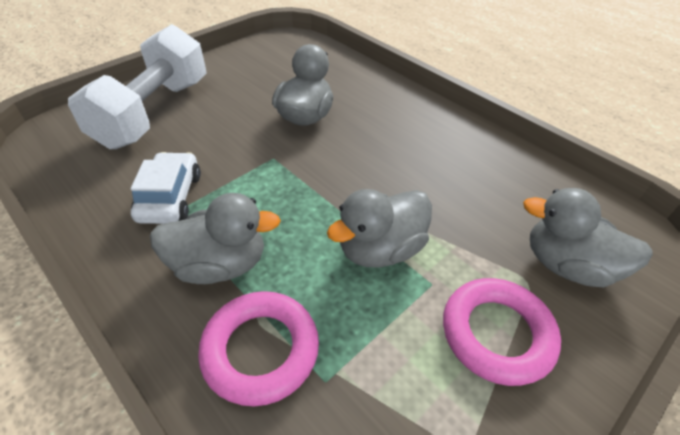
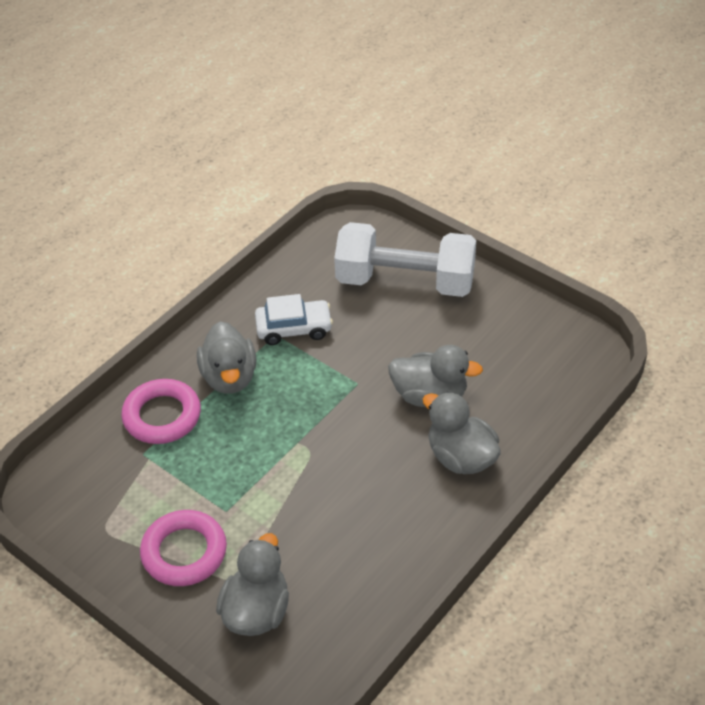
camera: 85 degrees right, 0 degrees up
(380, 249) = (257, 474): grey duck -> grey duck (461, 457)

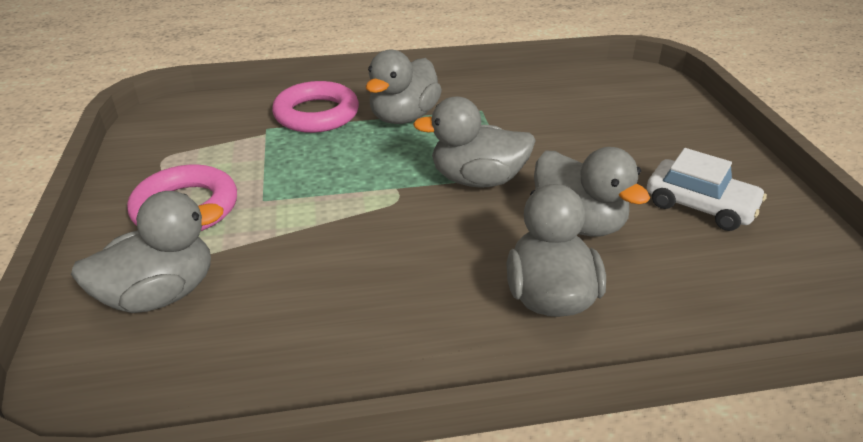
camera: 40 degrees right, 10 degrees down
(294, 328) = (503, 113): white car -> white car (700, 205)
(340, 401) = (477, 180): none -> grey duck
(405, 281) = (655, 129): white dumbbell -> none

